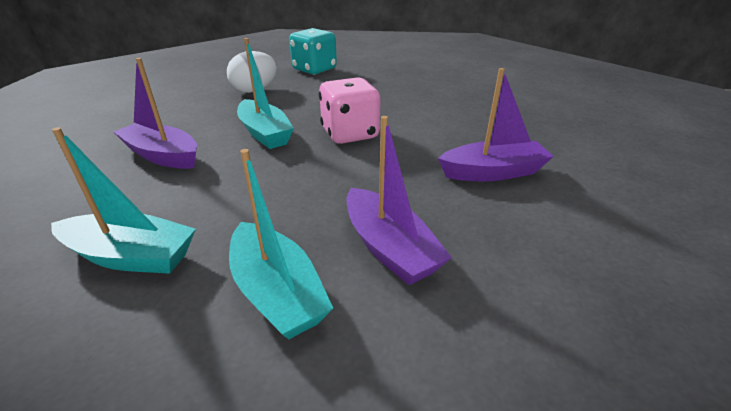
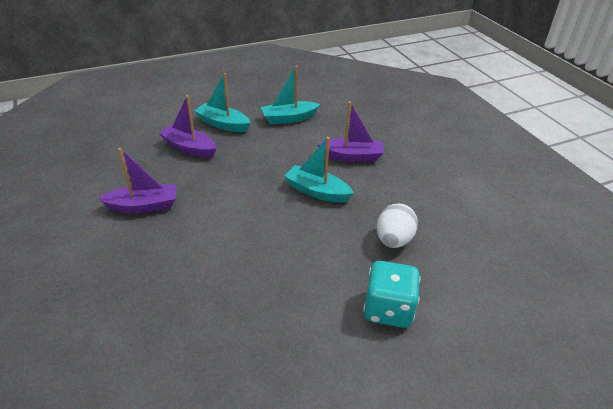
camera: 150 degrees right, 5 degrees up
(350, 134) = (257, 210): pink dice -> none
(493, 172) = (143, 206): purple boat -> purple boat turned 150 degrees counterclockwise

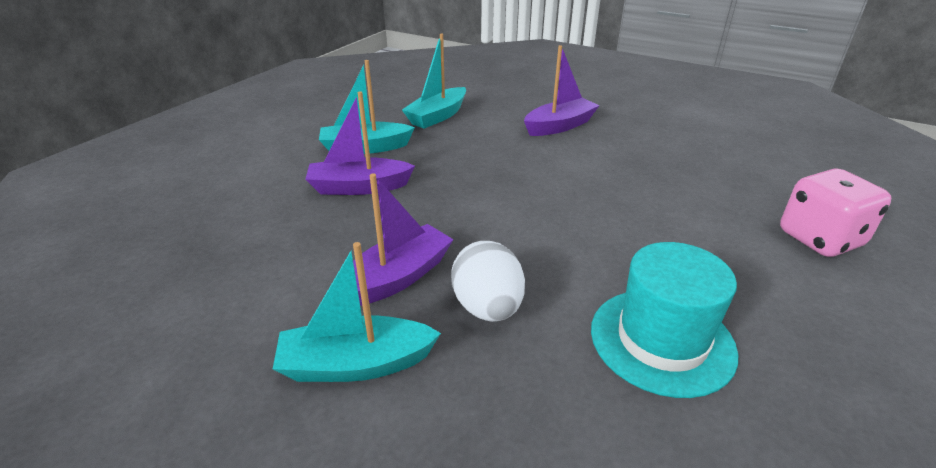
camera: 35 degrees left, 5 degrees down
(208, 302) = (662, 340): none -> turquoise hat
(317, 191) = (579, 169): turquoise boat -> turquoise boat (356, 364)
(388, 309) = (820, 239): turquoise dice -> pink dice
(393, 240) = (718, 178): white egg -> white egg (487, 307)

